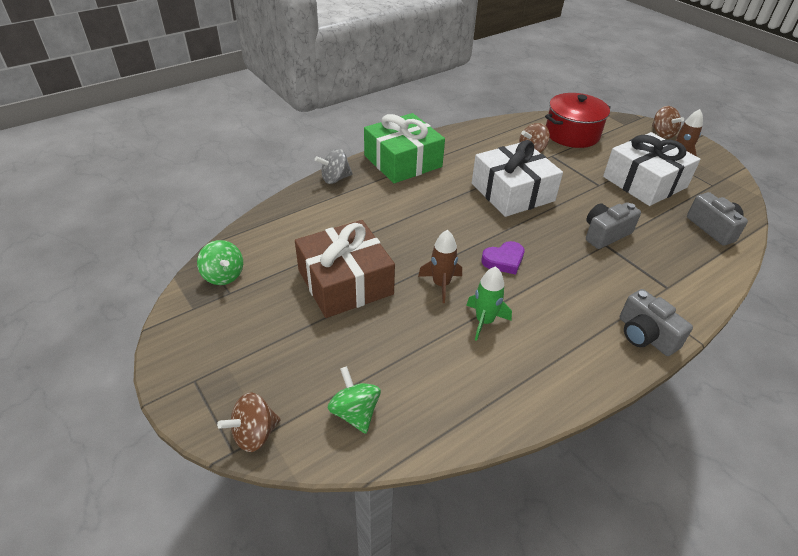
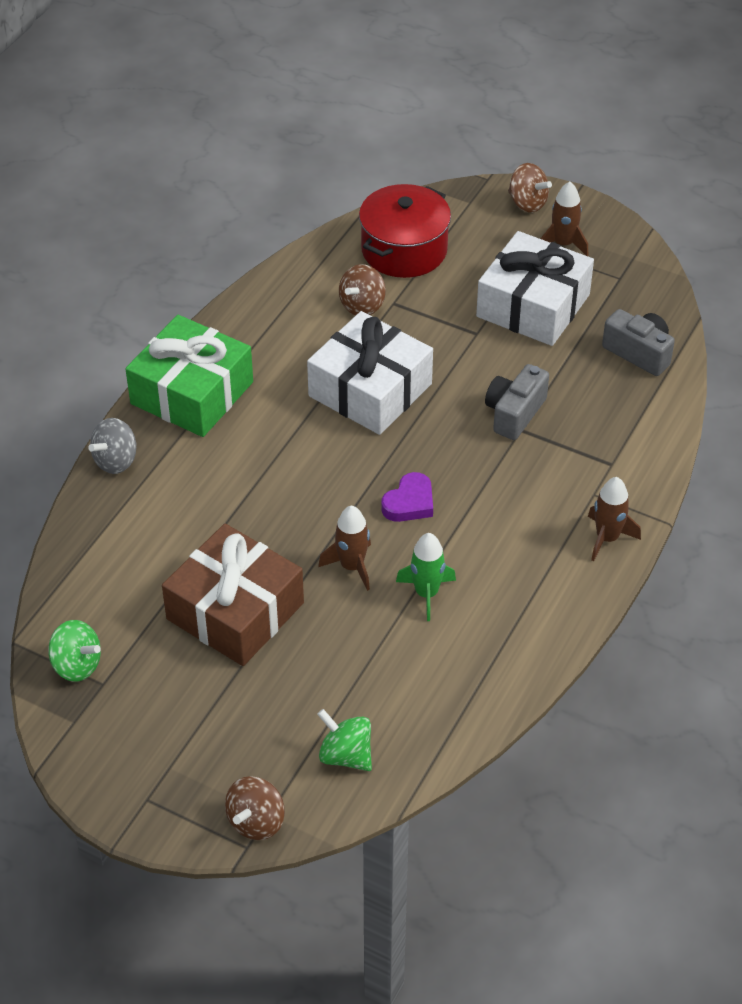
camera: 25 degrees left, 5 degrees up
(645, 335) = (607, 538): grey camera -> brown rocket

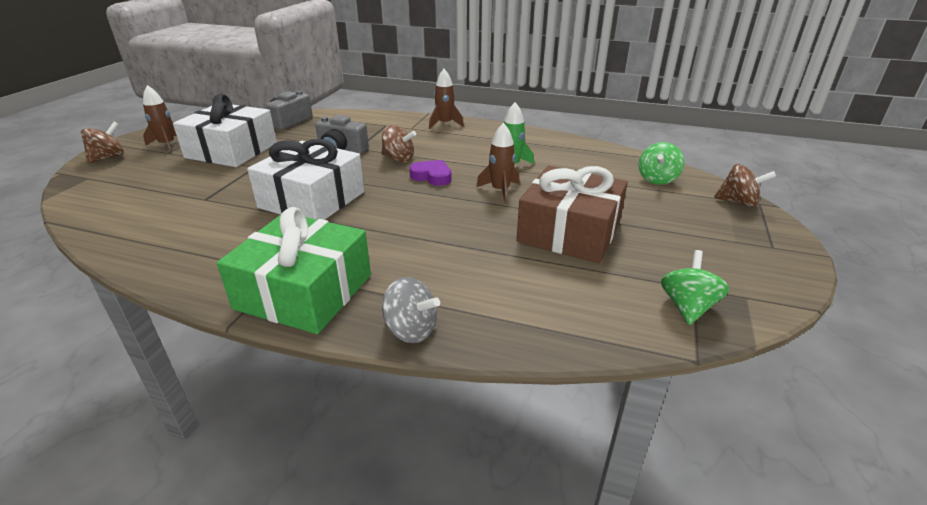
camera: 100 degrees left, 15 degrees down
(362, 306) = (202, 212): brown spinning top -> brown spinning top (398, 159)
(404, 250) = (134, 200): red pot -> none

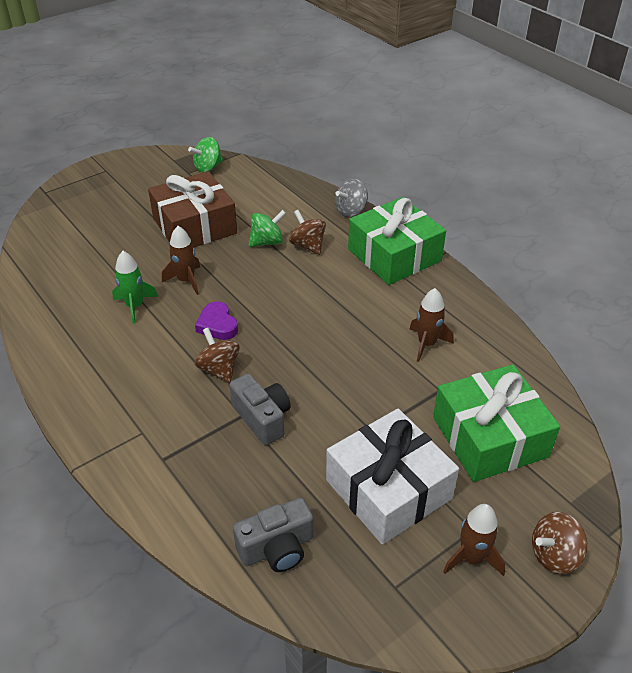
camera: 145 degrees left, 10 degrees up
(154, 188) = (489, 437): none -> green gift
(312, 200) = (343, 342): white gift -> none
(411, 330) = (351, 211): grey spinning top -> grey spinning top turned 105 degrees counterclockwise
(445, 124) = (94, 421): brown rocket -> brown rocket (427, 344)
(657, 179) = (58, 238): green spinning top -> green spinning top (267, 242)
(738, 202) = (55, 198): brown spinning top -> brown spinning top (308, 246)

